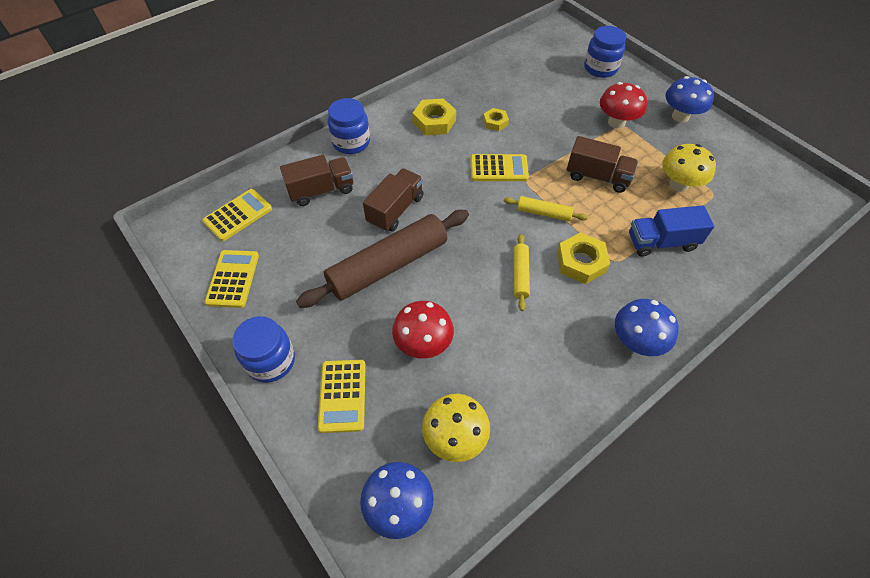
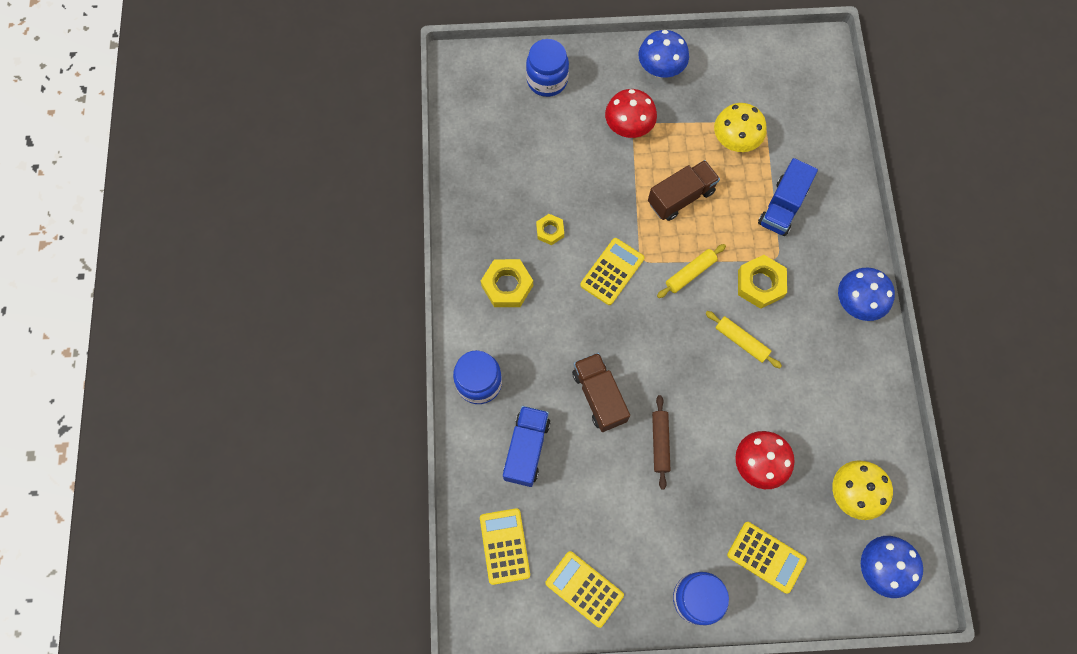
camera: 55 degrees left, 15 degrees up
(321, 190) = (526, 449): brown truck -> blue truck
(388, 266) = (660, 443): brown rolling pin -> brown rolling pin, size x0.46

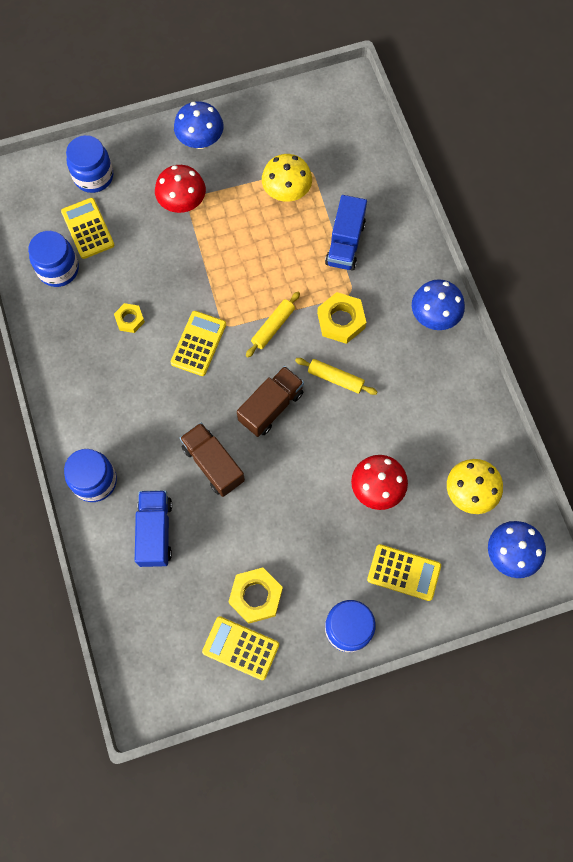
camera: 15 degrees left, 0 degrees up
(492, 164) = (58, 269): none -> blue jar
(505, 546) = (155, 628): yellow calculator -> yellow calculator (88, 228)
(507, 285) = (100, 382): yellow nut -> yellow nut (256, 596)
(660, 443) = (281, 493): brown rolling pin -> none
(681, 197) = (248, 257): brown truck -> brown truck (271, 407)

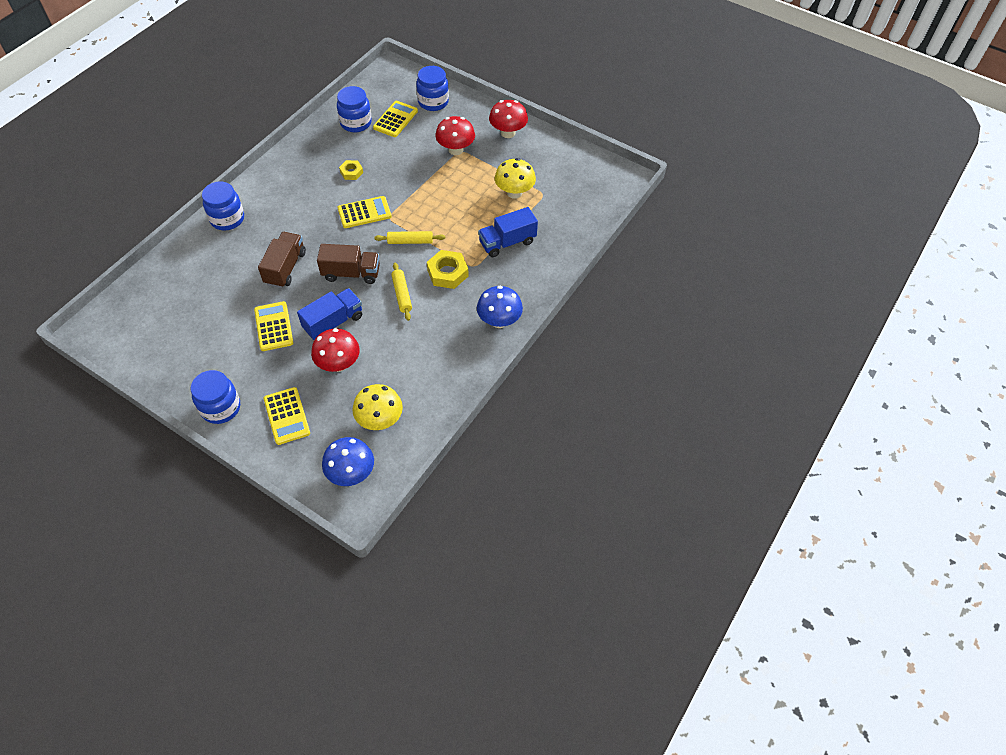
camera: 50 degrees right, 15 degrees down
(155, 532) = (215, 267): blue truck -> blue truck (333, 322)
(200, 141) = (508, 133): blue mushroom -> red mushroom
(241, 648) = (164, 356): yellow calculator -> yellow calculator (274, 326)
(256, 596) = (207, 343): yellow nut -> none

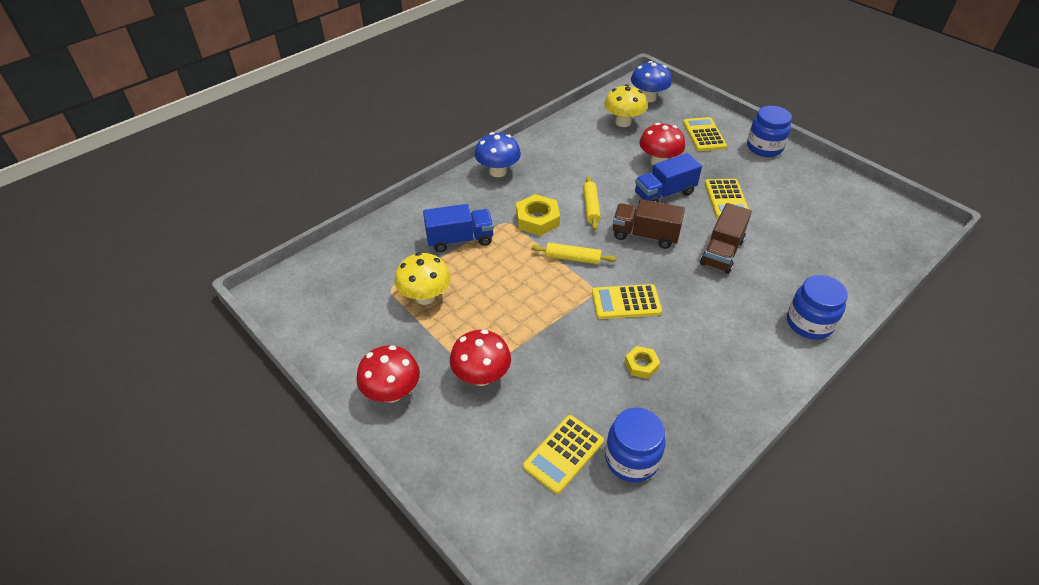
camera: 165 degrees left, 10 degrees down
(433, 102) = (491, 482): blue jar -> none

